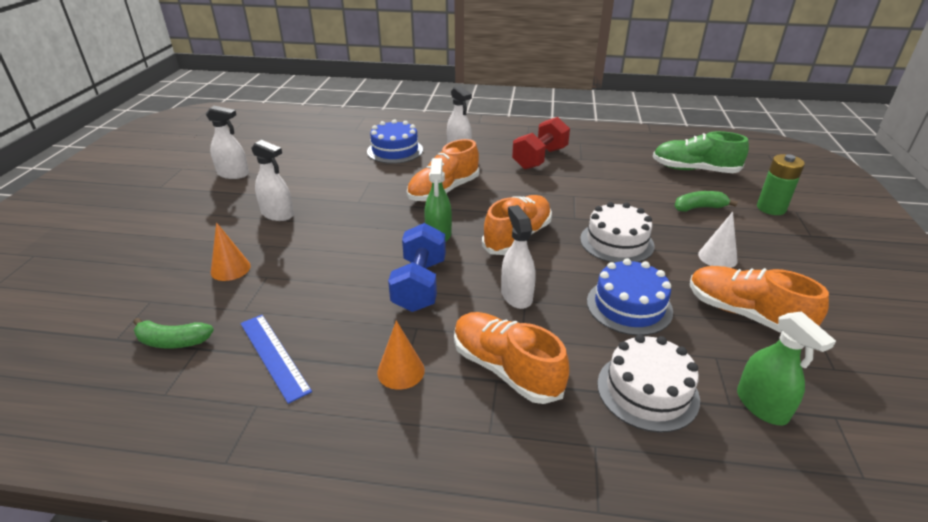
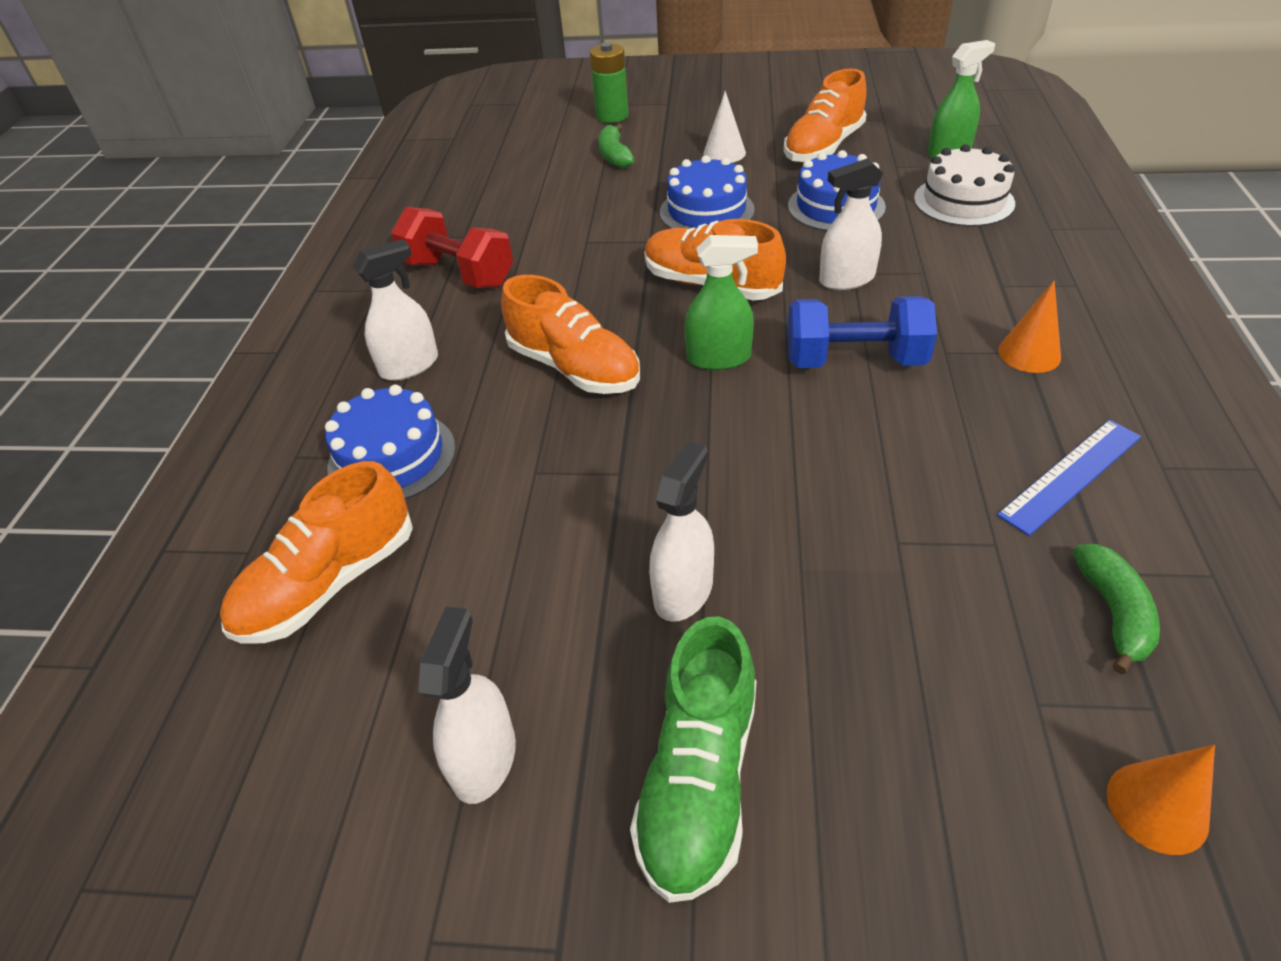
camera: 90 degrees left, 10 degrees up
(230, 269) = (894, 605): orange cone -> orange cone (1157, 807)
(506, 369) = (981, 280): orange shoe -> orange shoe (329, 583)
(616, 242) = (706, 211): white cake -> blue cake
(694, 170) = (511, 152): green shoe -> green shoe (699, 780)

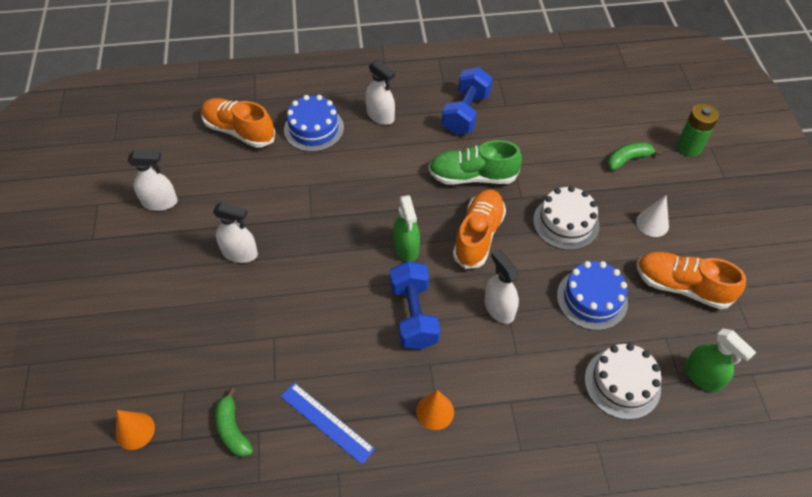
camera: 75 degrees right, 10 degrees up
(458, 274) = (465, 113): red dumbbell -> blue dumbbell
(574, 368) = (388, 184): orange shoe -> none
(699, 780) = (150, 270): green shoe -> green shoe (472, 176)
(706, 211) = (566, 222): blue cake -> white cake
(1113, 613) = (233, 429): green banana -> green banana turned 75 degrees clockwise

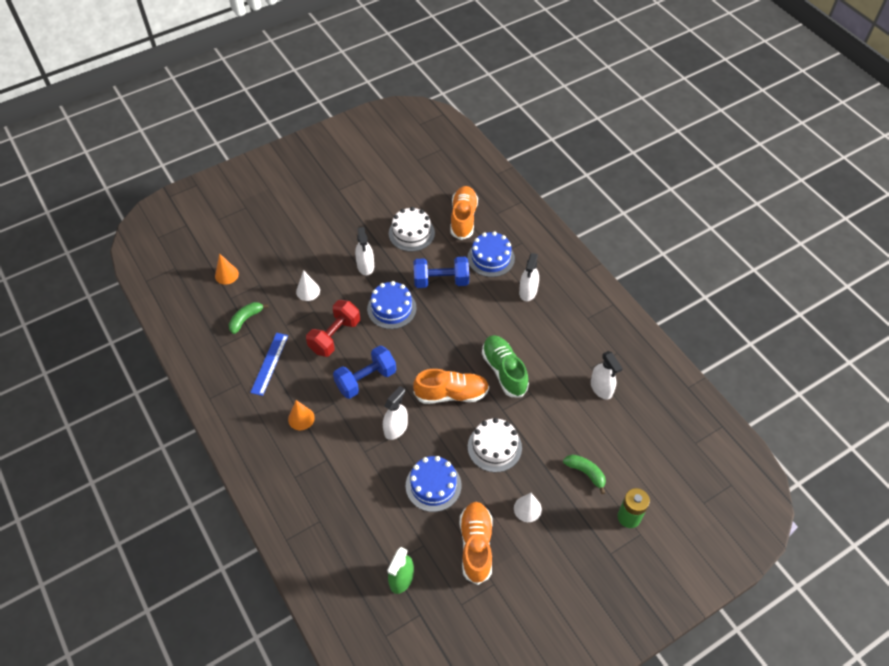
camera: 65 degrees right, 0 degrees up
(160, 202) = (382, 207): white spray bottle -> white spray bottle (601, 388)
(236, 333) = (308, 291): none -> white cone
(324, 249) = (391, 308): none -> blue cake
(328, 326) = (335, 336): none -> red dumbbell
(406, 248) = (417, 354): green spray bottle -> none
(465, 113) = (565, 344): blue dumbbell -> blue dumbbell (441, 281)
(622, 383) = (371, 525): white cake -> white cake (411, 233)

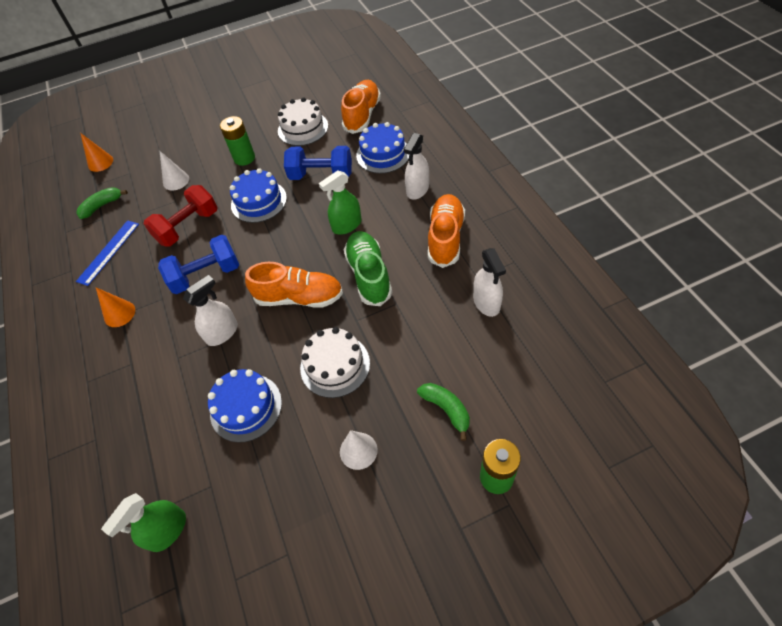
camera: 15 degrees right, 0 degrees up
(365, 266) = (244, 158): white spray bottle -> green battery
(475, 328) = (347, 225): none -> green spray bottle
(476, 545) = (277, 495): orange shoe -> orange shoe (445, 238)

